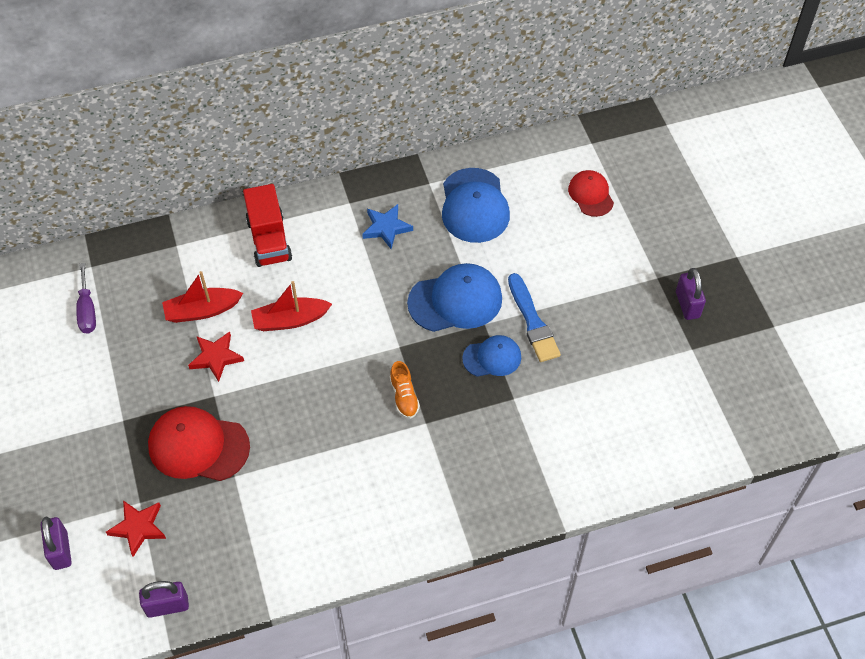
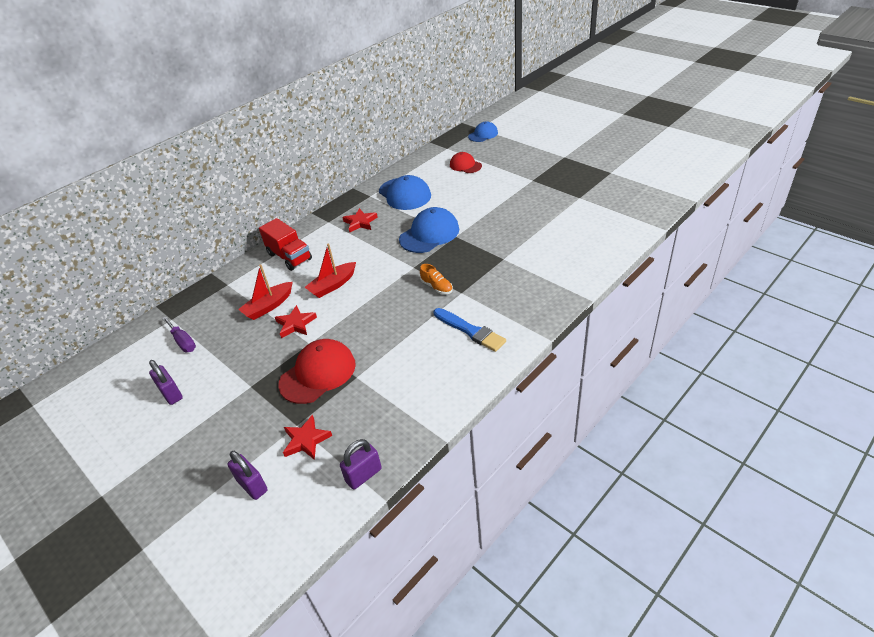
camera: 25 degrees left, 15 degrees down
(198, 446) = (318, 373): red cap -> red cap turned 150 degrees clockwise
(386, 228) = (360, 222): blue star -> red star
(492, 358) = (474, 247): blue cap -> blue cap (483, 134)
(533, 322) = (482, 223): blue brush -> blue brush (470, 331)
(687, 305) = (559, 183): purple padlock -> purple padlock (171, 394)

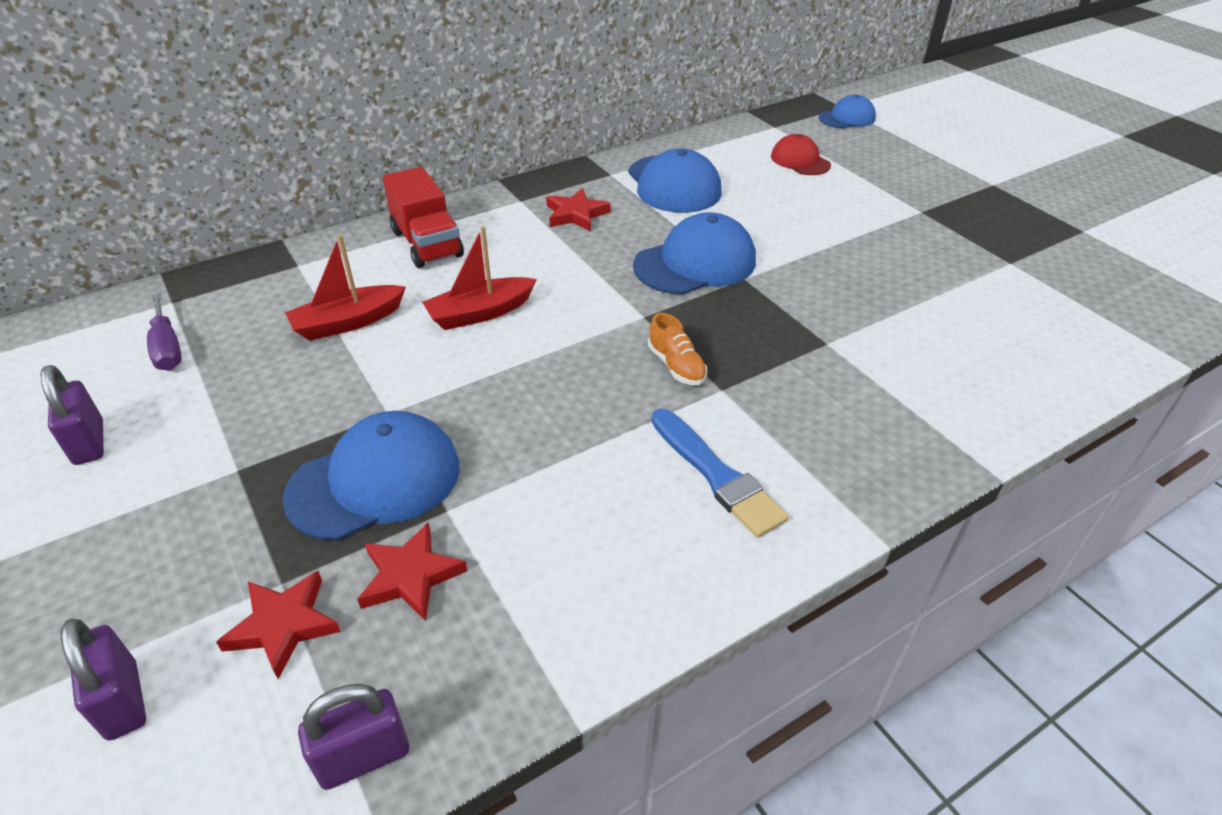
camera: 10 degrees right, 0 degrees up
(296, 324) = (380, 368): red star -> red star (410, 576)
(318, 373) = (375, 481): red cap -> blue cap

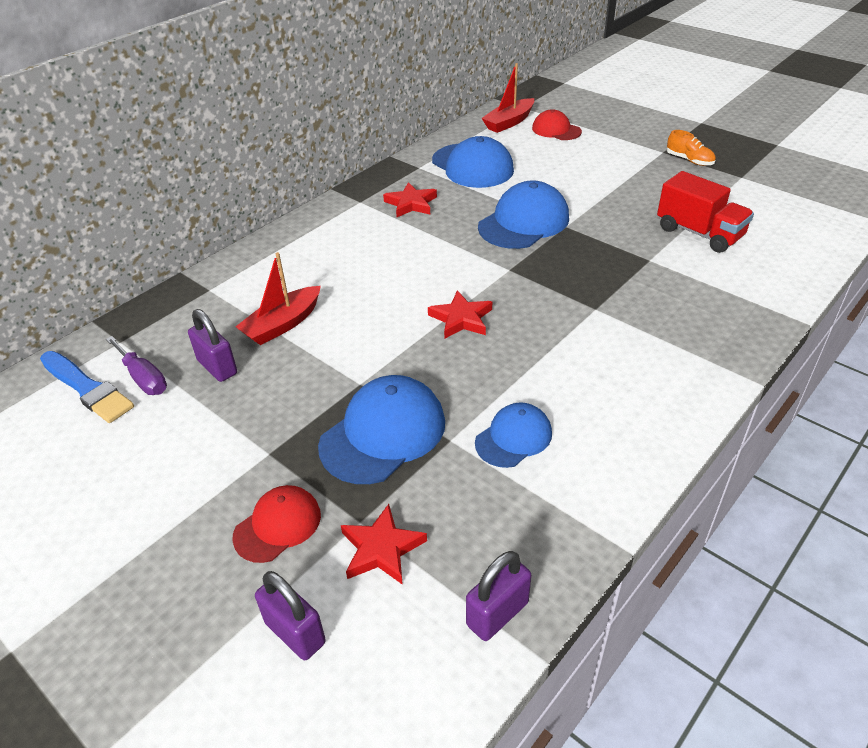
camera: 15 degrees left, 0 degrees up
(89, 443) = (129, 465): purple padlock -> purple padlock (217, 367)
(190, 560) = (277, 525): none -> red cap
(410, 576) = (453, 490): red star -> red star (461, 319)
(427, 244) = (306, 250): red truck -> red truck (699, 233)
(480, 313) = (384, 294): red boat -> red boat (509, 122)
(676, 366) = (554, 300): orange shoe -> orange shoe (689, 160)
(717, 475) = (626, 368): blue brush -> blue brush (87, 388)
(847, 118) = (572, 91): blue cap -> blue cap (513, 438)

